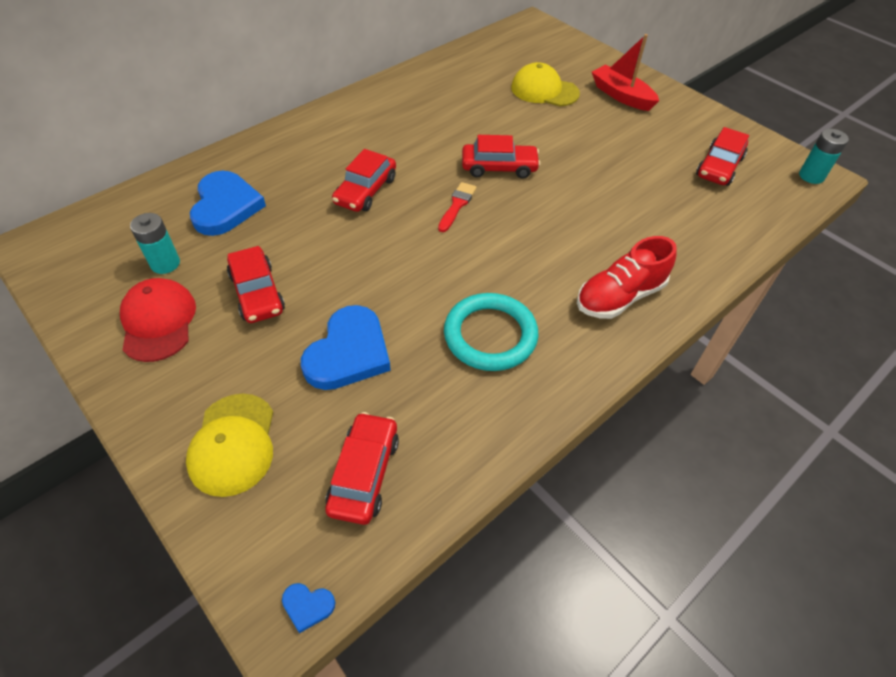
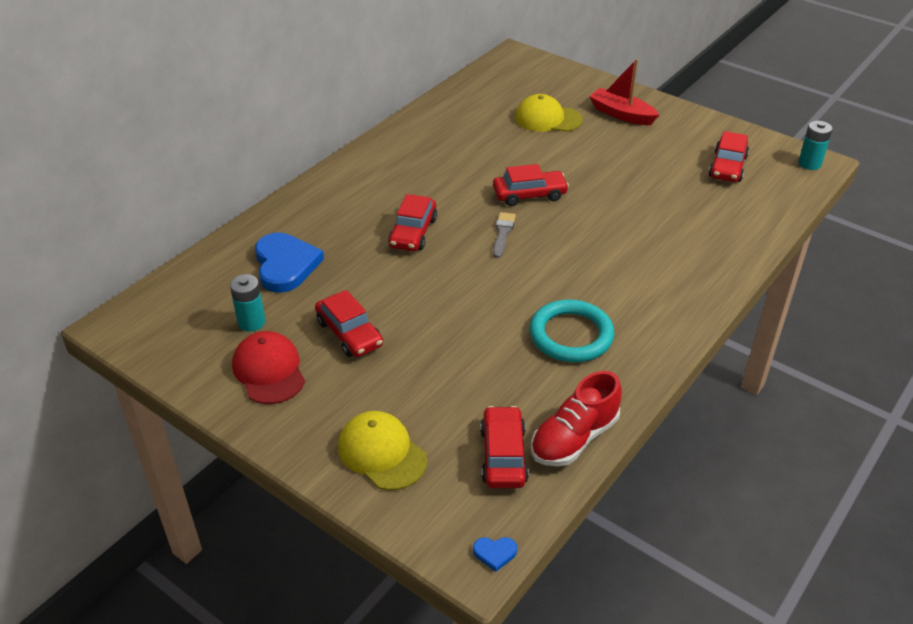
camera: 10 degrees left, 10 degrees down
(233, 444) = (382, 453): yellow cap -> yellow cap turned 150 degrees clockwise
(348, 352) = (452, 368): blue heart -> none
(457, 205) = (502, 233): red brush -> grey brush
(619, 297) = (672, 288): red shoe -> red shoe (574, 438)

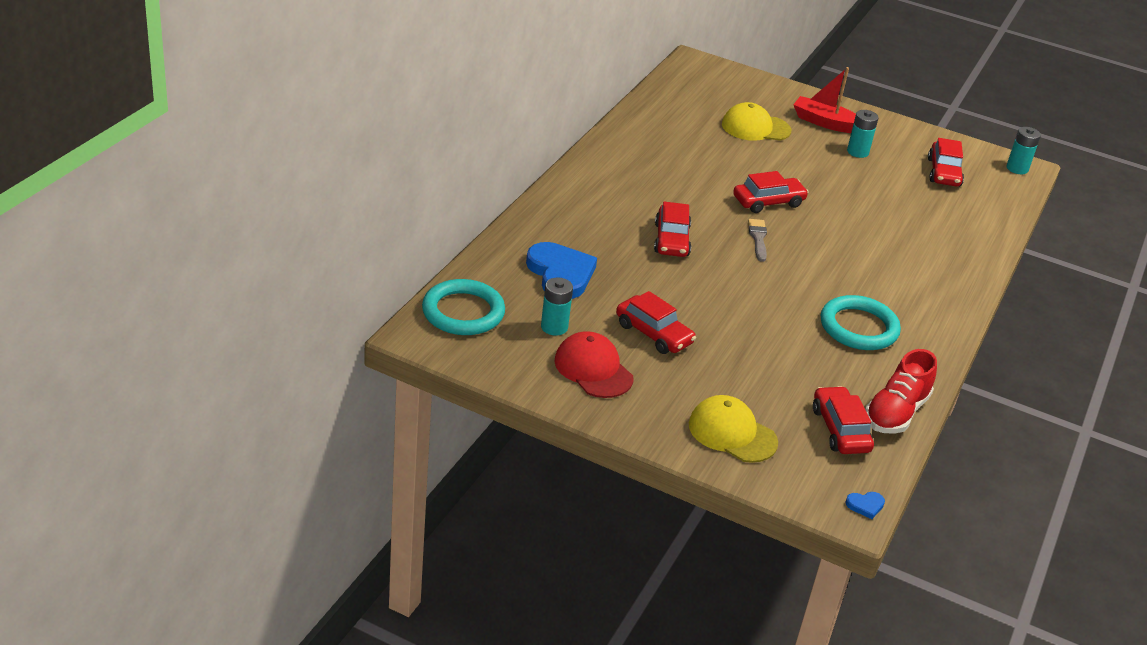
camera: 15 degrees left, 5 degrees down
(170, 303) = (463, 312): none -> turquoise ring
(643, 144) = (857, 152): none -> turquoise battery

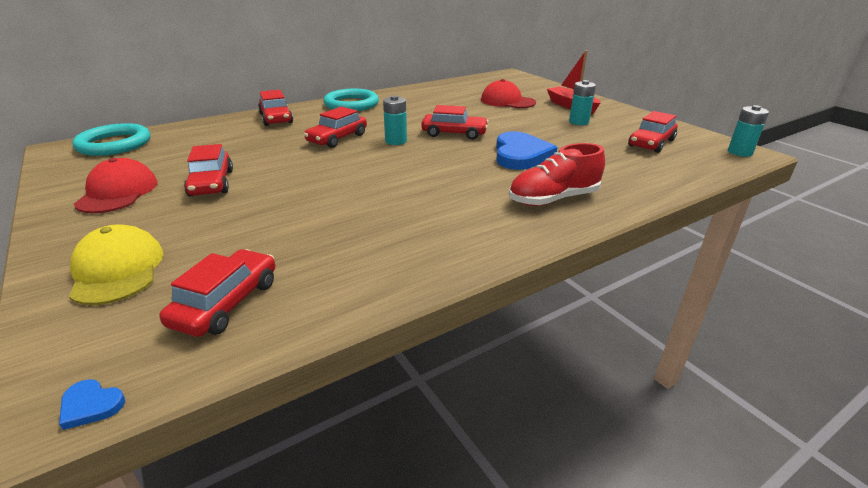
camera: 35 degrees right, 5 degrees down
(554, 327) = (150, 163): turquoise battery -> turquoise battery (396, 141)
(559, 222) = (276, 118): none -> red car
(560, 274) = (221, 139): blue heart -> blue heart (520, 155)
(755, 128) = (507, 101): yellow cap -> red cap
(758, 238) = (409, 149): grey brush -> none
(858, 327) = (403, 222): turquoise ring -> turquoise ring (351, 104)
(896, 413) = (318, 307): red shoe -> red shoe (553, 199)

